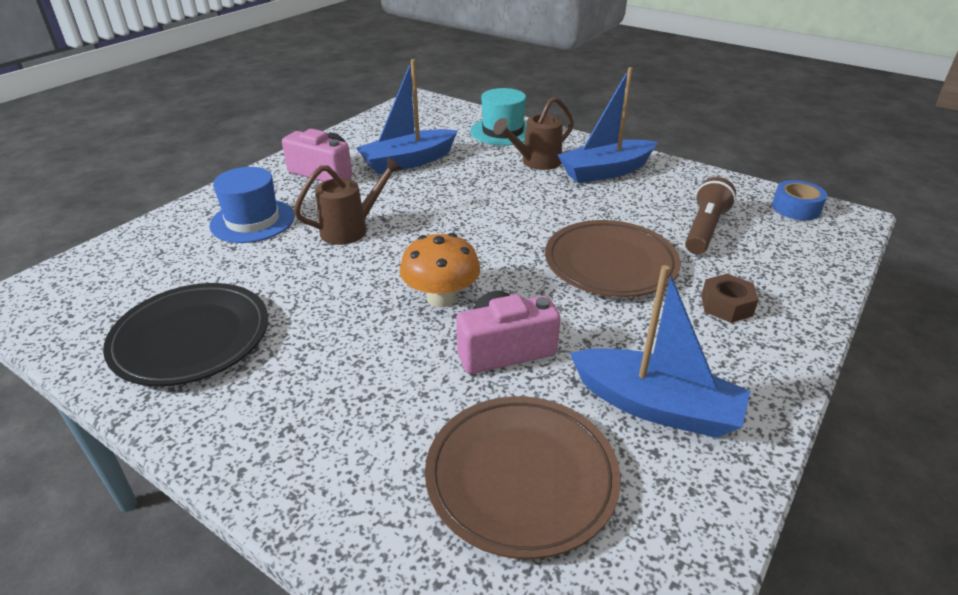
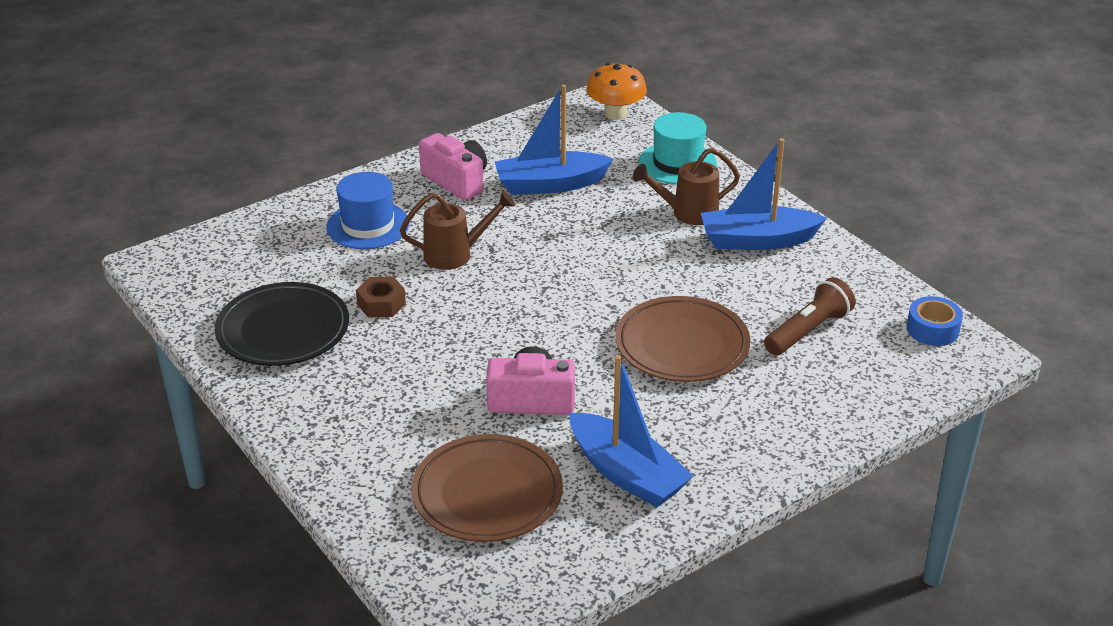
camera: 20 degrees right, 0 degrees up
(441, 298) = (503, 342): orange mushroom -> orange mushroom (615, 113)
(726, 305) = (760, 410): brown nut -> brown nut (381, 304)

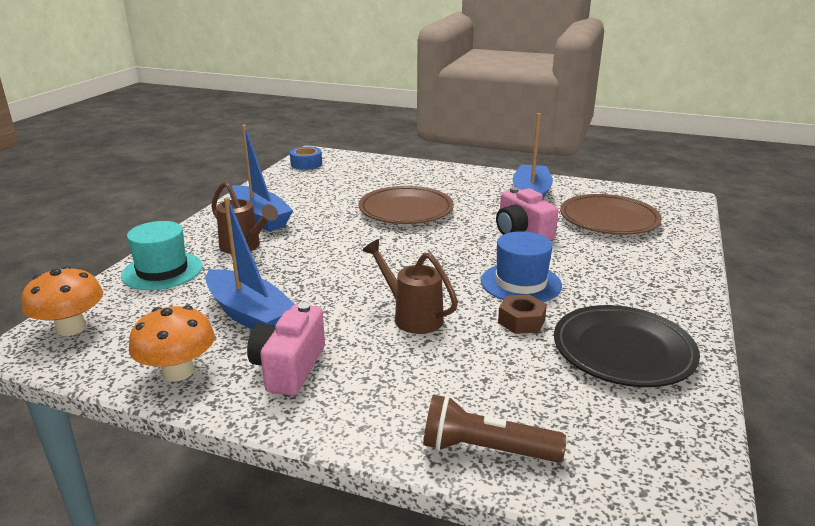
camera: 125 degrees left, 10 degrees down
(368, 225) = (426, 384): blue hat -> blue hat (521, 283)
(504, 142) = (178, 372): none -> orange mushroom
(808, 331) = (346, 186): brown flashlight -> brown flashlight (485, 449)

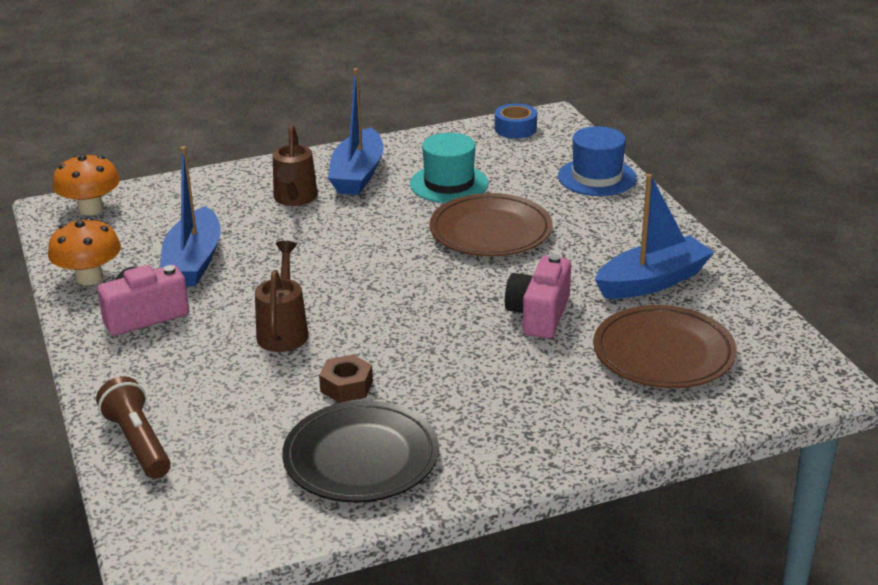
camera: 50 degrees right, 5 degrees up
(162, 271) = (208, 191): turquoise hat -> turquoise hat (449, 184)
(521, 283) = (421, 358): blue hat -> blue hat (597, 177)

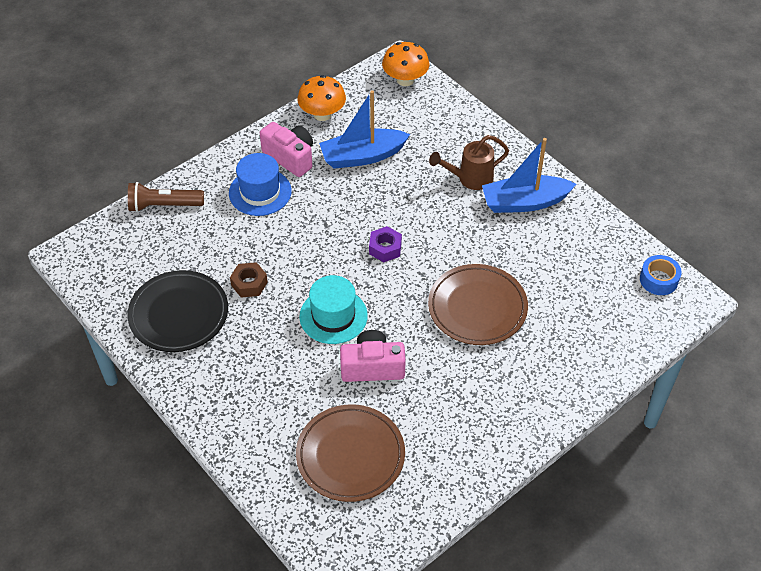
camera: 70 degrees right, 20 degrees up
(138, 442) = (164, 205): brown flashlight -> brown flashlight turned 135 degrees counterclockwise
(283, 331) = (299, 231): brown watering can -> none
(360, 273) = (385, 248): none -> purple nut
(449, 184) = (539, 262): turquoise hat -> turquoise hat (333, 316)
(597, 177) = (601, 357): blue hat -> blue hat (260, 192)
(652, 281) = (448, 430): blue boat -> none

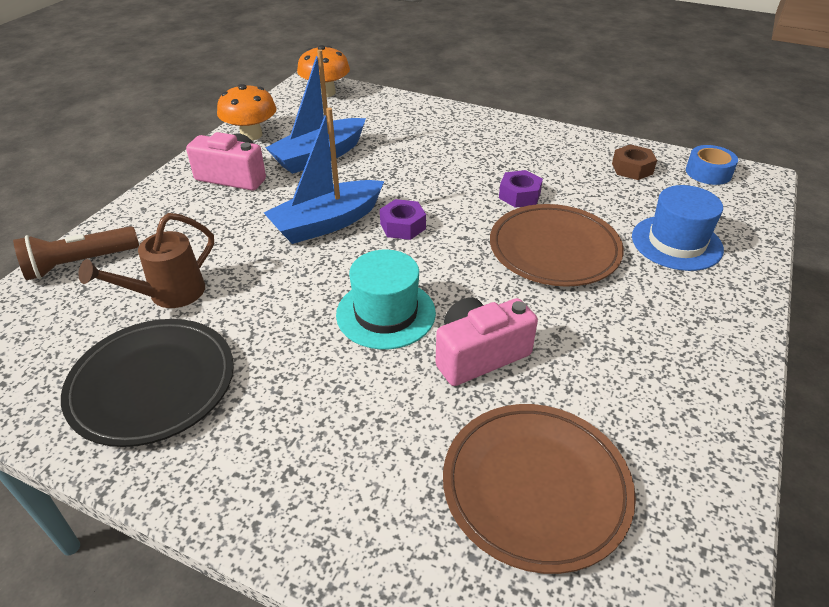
camera: 25 degrees left, 10 degrees down
(249, 284) = (246, 313): brown nut -> brown nut (632, 169)
(260, 192) = (211, 216): blue hat -> blue hat (676, 243)
(470, 178) = (450, 145): brown watering can -> brown watering can (169, 294)
(488, 249) = (519, 195): none -> purple nut
(524, 202) = (521, 149): blue boat -> blue boat (327, 223)

